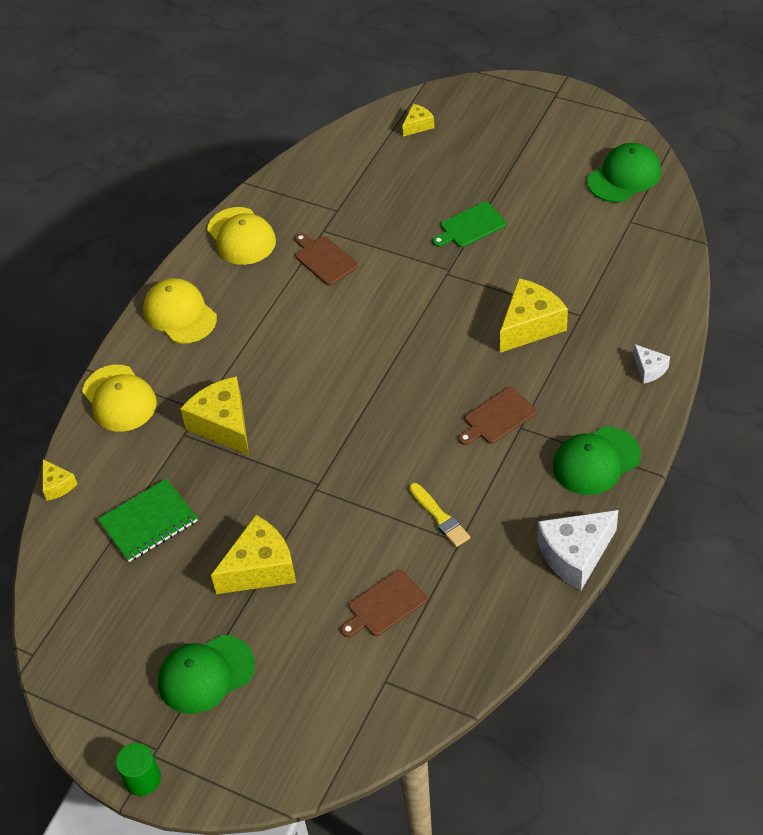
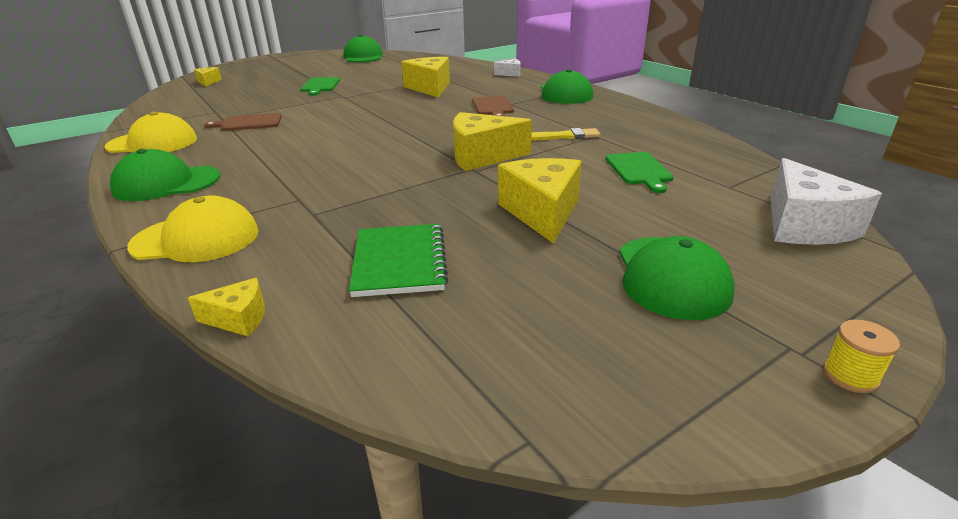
camera: 65 degrees left, 20 degrees down
(142, 779) = (850, 375): green cylinder -> yellow spool
(179, 314) = (166, 183): yellow cap -> green cap
(223, 425) = (337, 192): yellow cheese -> yellow cheese (481, 156)
(385, 605) = (639, 170): brown cutting board -> green cutting board
(575, 555) = (641, 110): white cheese -> white cheese (804, 226)

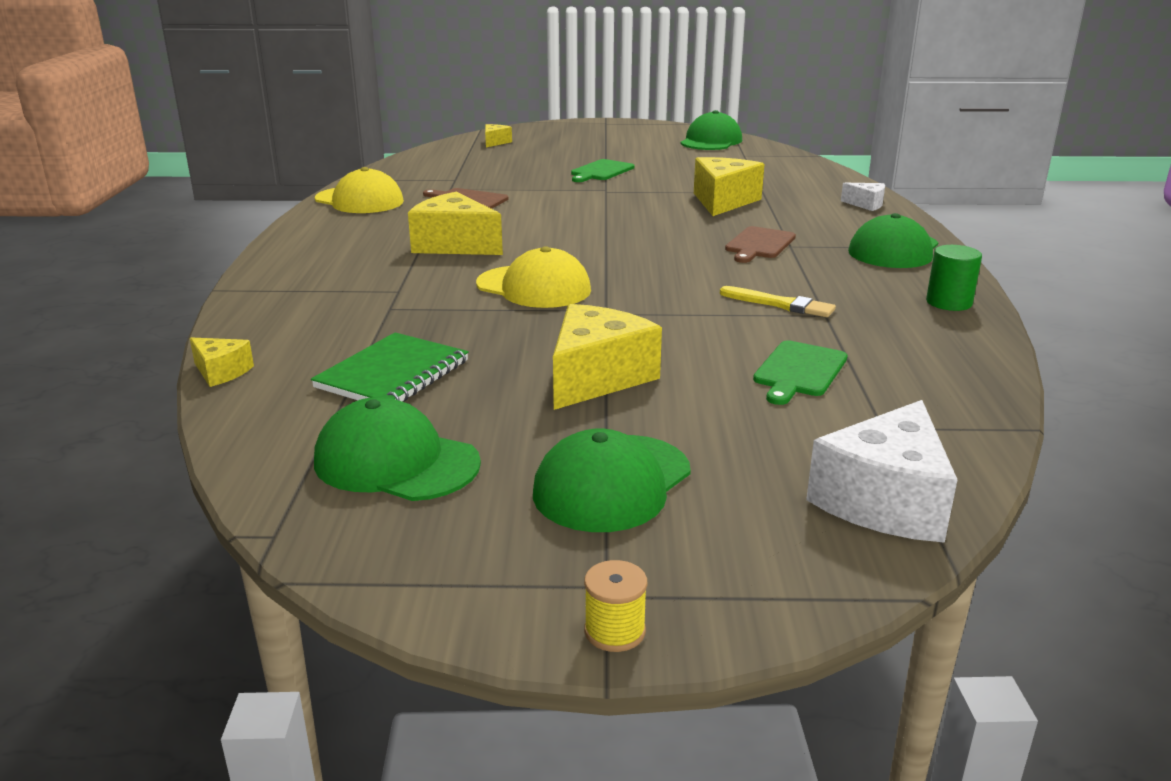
camera: 35 degrees right, 5 degrees down
(166, 183) = (319, 244): green cap -> green cap (396, 462)
(196, 239) = (276, 300): yellow cap -> yellow cap (534, 287)
(481, 156) = (639, 300): yellow cheese -> yellow cheese (454, 245)
(638, 113) = (949, 302): none -> green cylinder

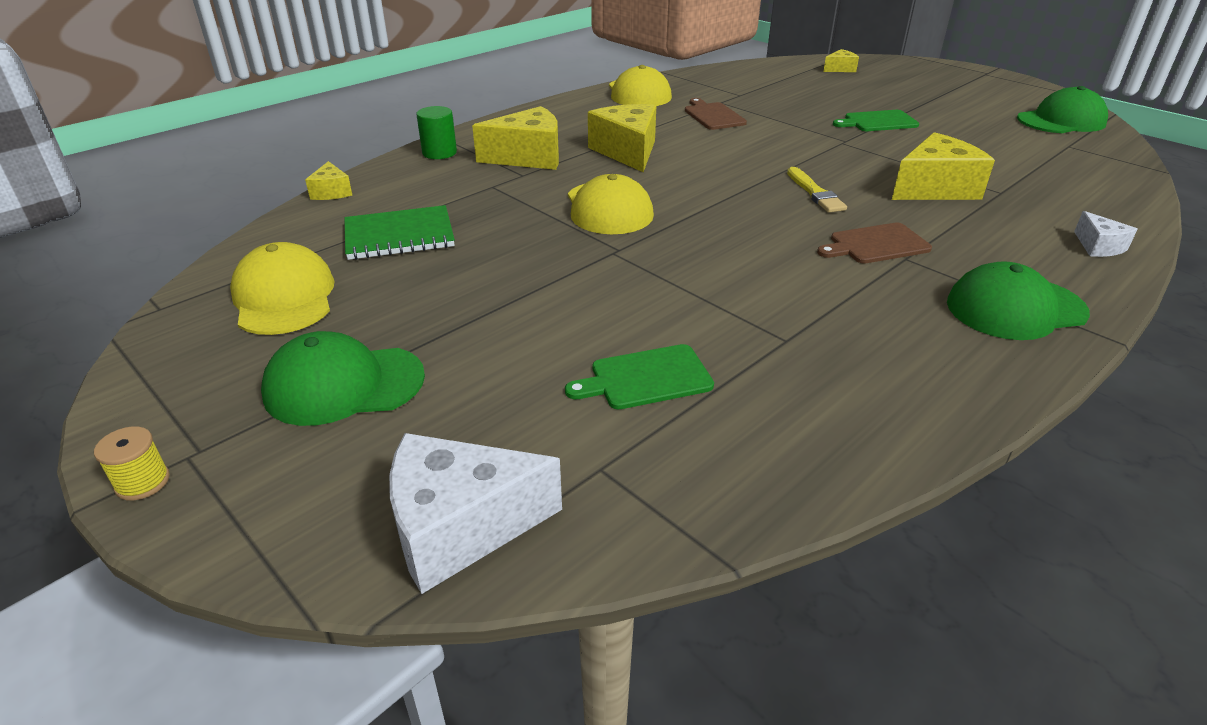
camera: 45 degrees right, 10 degrees up
(396, 462) = (284, 297): green cap -> yellow cap
(597, 377) = (498, 301): yellow cheese -> yellow cheese (529, 157)
(780, 304) = (766, 310): yellow brush -> yellow brush (815, 193)
(949, 302) = (947, 392): green cylinder -> green cylinder (439, 153)

